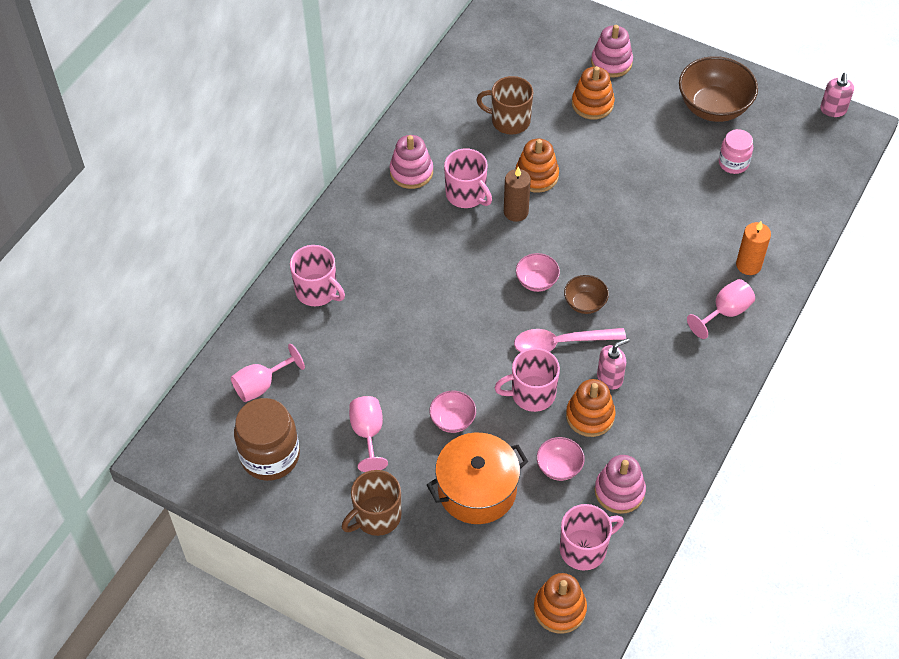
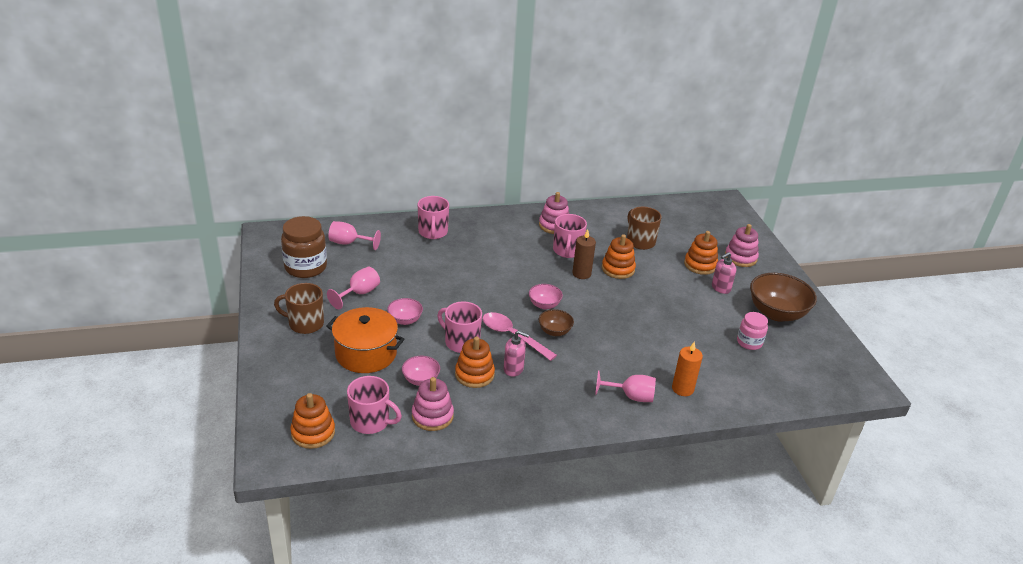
camera: 45 degrees right, 20 degrees down
(833, 110) = (863, 367): pink soap dispenser -> pink soap dispenser (720, 288)

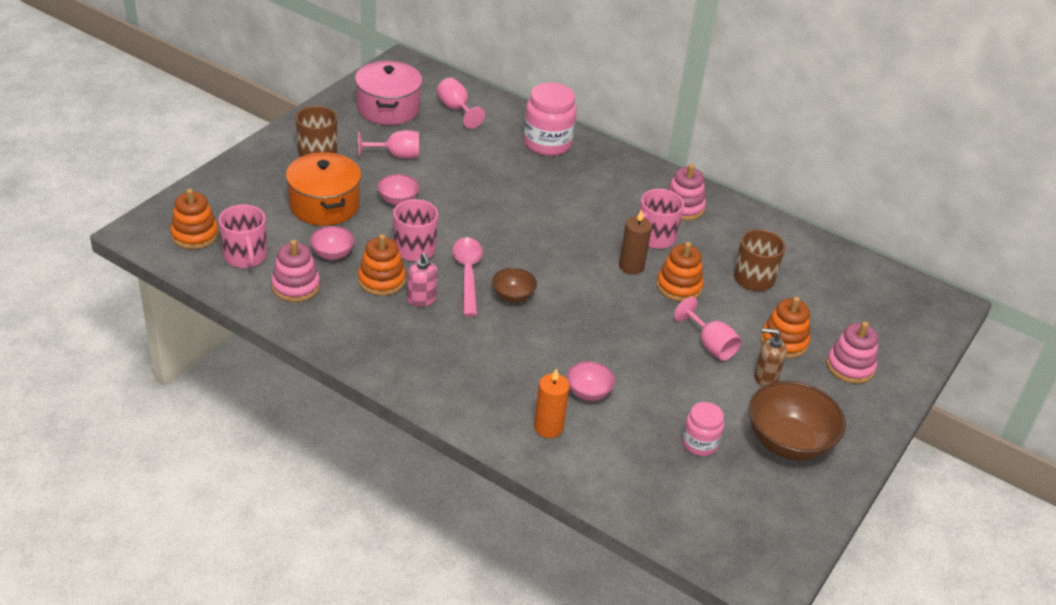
camera: 45 degrees right, 5 degrees up
(305, 267) = (388, 108): brown jar -> pink pot
(433, 232) = (547, 143): pink mug -> pink jar
(544, 305) = (543, 268): pink bowl -> pink bowl (588, 392)
(631, 396) = (486, 396): pink goblet -> pink goblet (710, 345)
(720, 288) = (765, 377): pink soap dispenser -> brown soap dispenser

